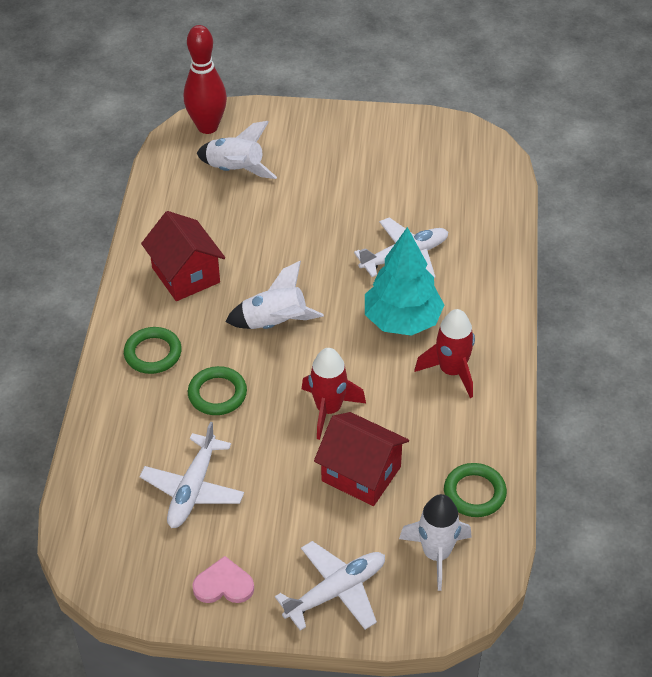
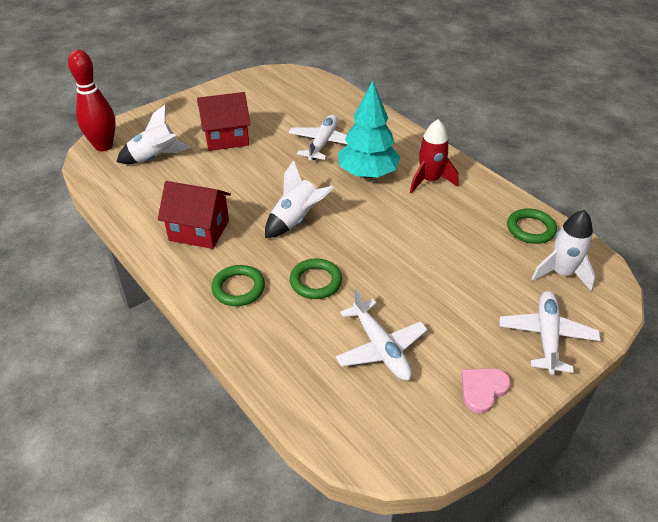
camera: 45 degrees left, 5 degrees down
(328, 409) = (394, 243): red rocket -> none
(361, 474) = (462, 263): red house -> red house (226, 138)

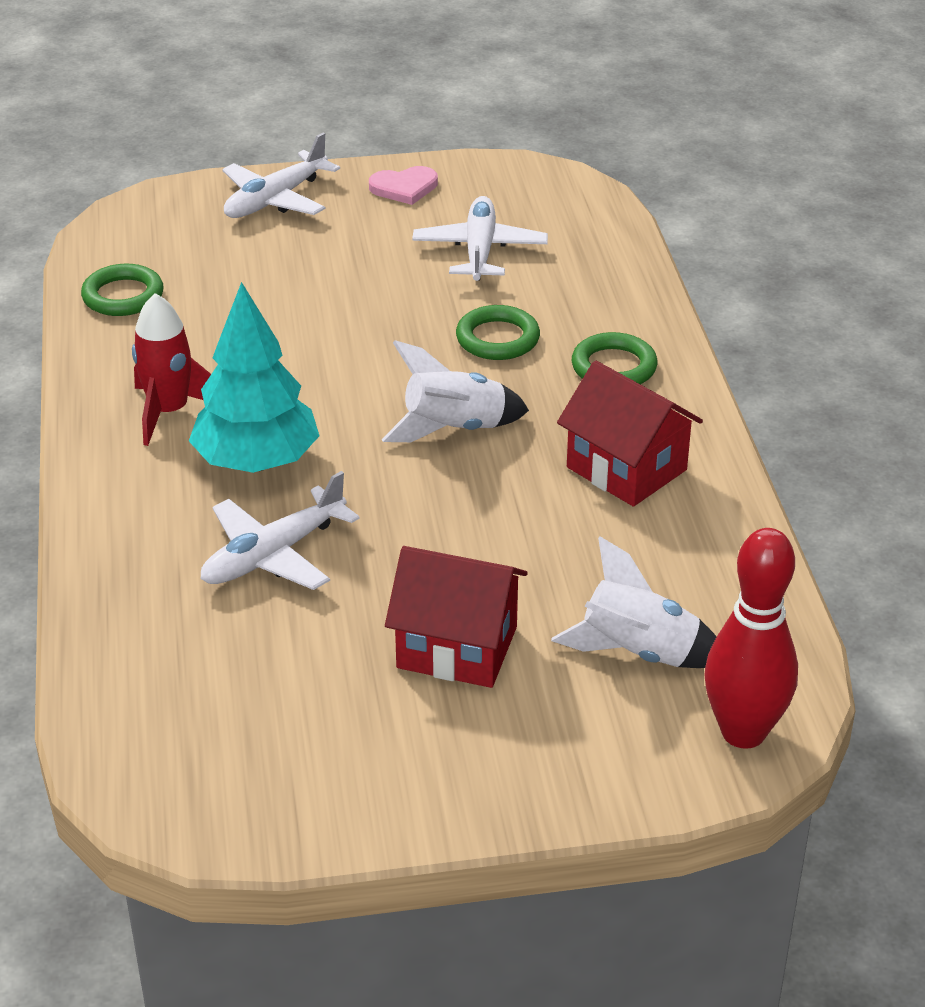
camera: 150 degrees left, 5 degrees down
(561, 273) = (164, 241): white rocket -> none

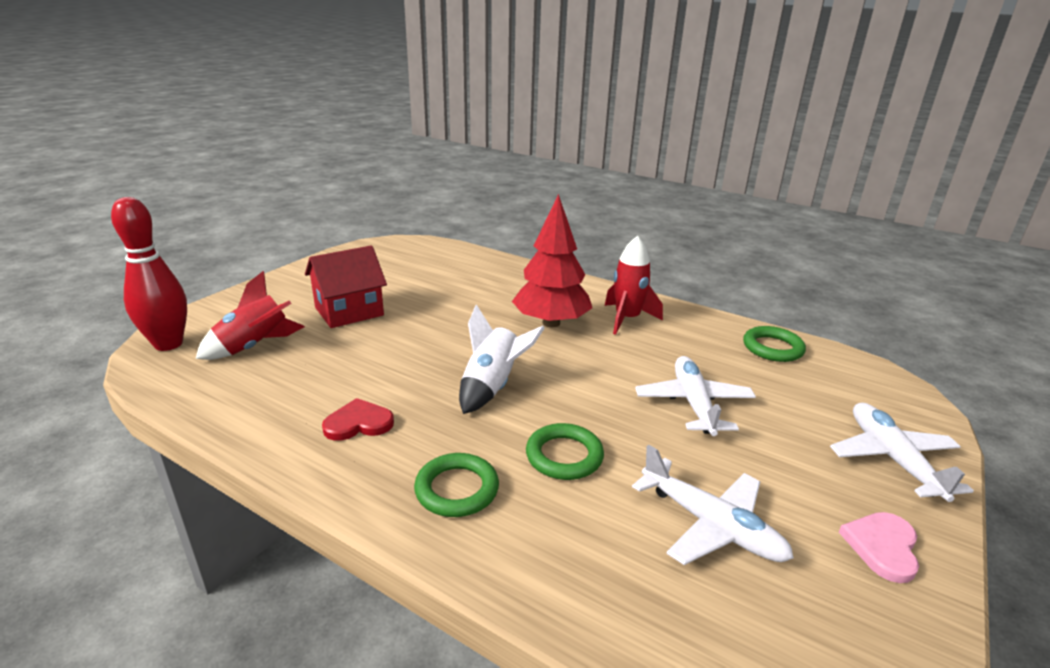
camera: 130 degrees right, 10 degrees down
(257, 462) = (551, 323): turquoise tree -> red tree
(273, 555) = (477, 301): white plane -> white plane (693, 403)
(626, 469) = (358, 423): red house -> red heart
(638, 652) = (255, 347): white rocket -> red rocket

